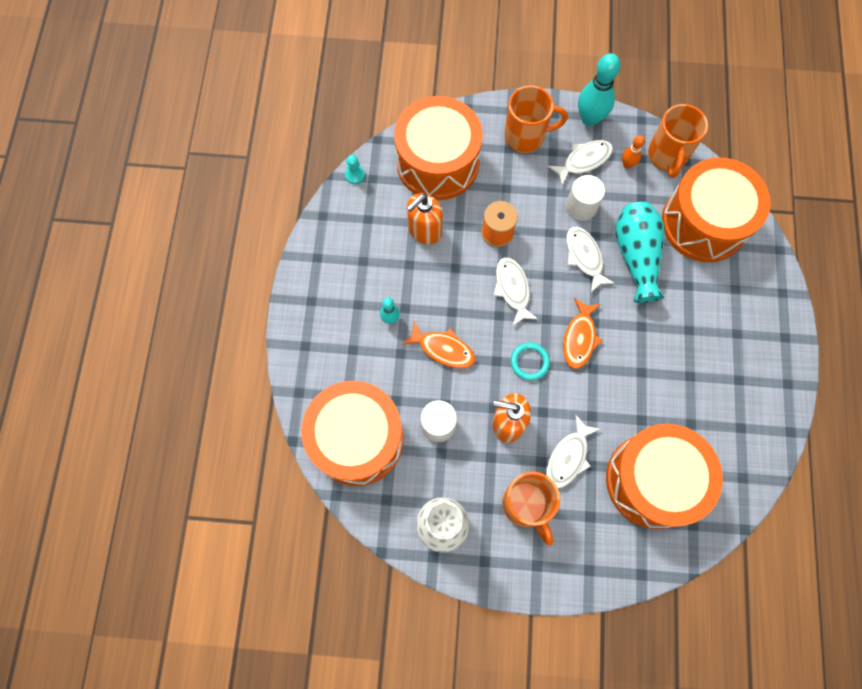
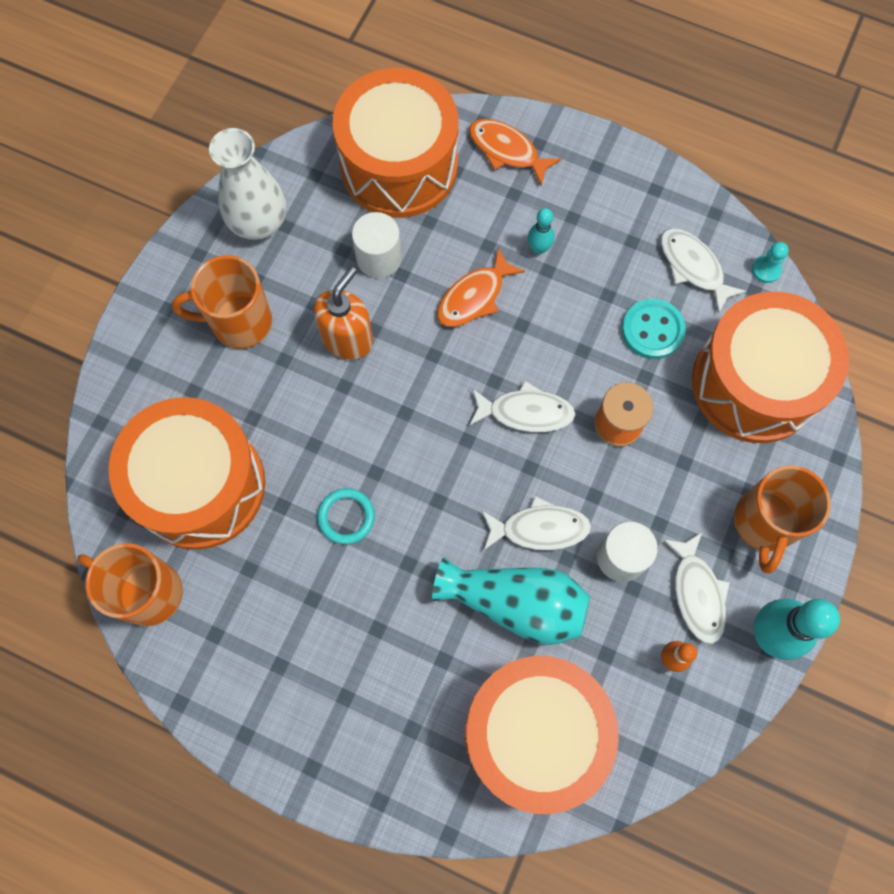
camera: 110 degrees right, 0 degrees up
(424, 230) = (652, 330): orange soap dispenser -> turquoise button
(529, 362) = (416, 395): turquoise ring -> turquoise ring (346, 517)
(568, 457) = (274, 393): white fish -> white fish (693, 267)
(579, 338) = (423, 472): orange fish -> orange fish (507, 150)
(667, 156) = (666, 729): orange mug -> orange mug (148, 592)

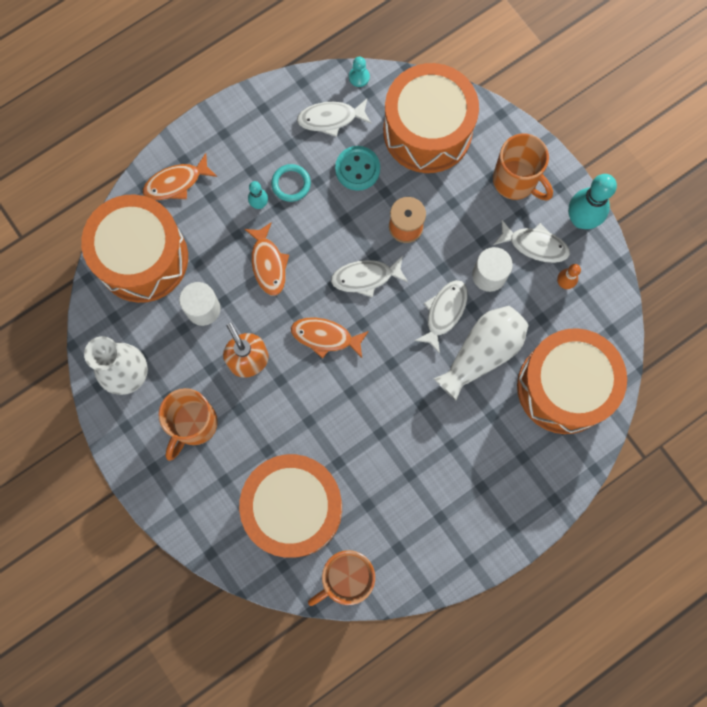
camera: 60 degrees left, 5 degrees up
(346, 517) = (369, 426): turquoise ring -> turquoise ring (291, 184)
(425, 407) = (325, 337): none -> orange fish
(516, 603) = (482, 353): turquoise vase -> white vase
(526, 412) = (365, 277): white fish -> white fish turned 135 degrees counterclockwise

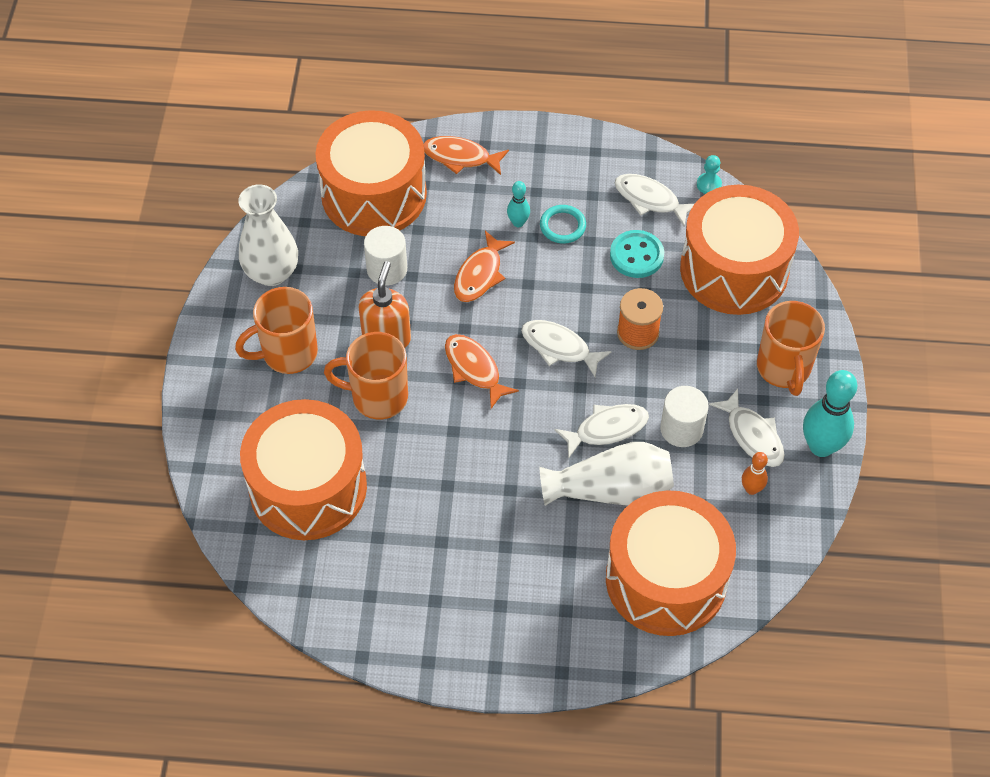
camera: 40 degrees right, 20 degrees down
(346, 577) = (298, 582): orange mug -> orange mug (377, 397)

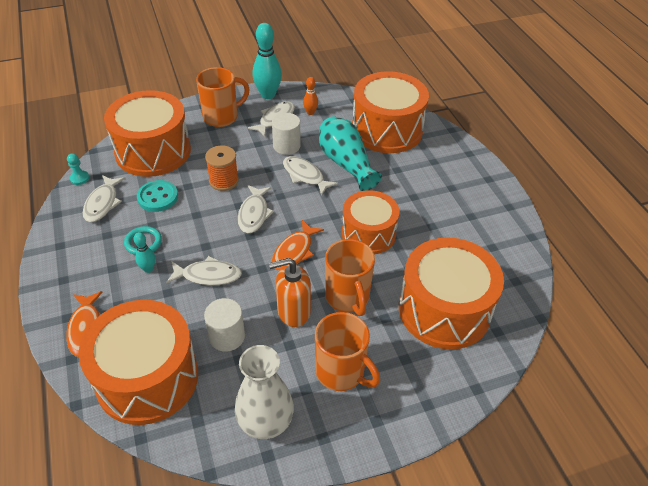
camera: 115 degrees left, 10 degrees down
(464, 460) = (368, 234): none -> orange drum
(480, 274) = (208, 275): orange fish -> white fish
(611, 490) = (346, 163): white vase -> turquoise vase

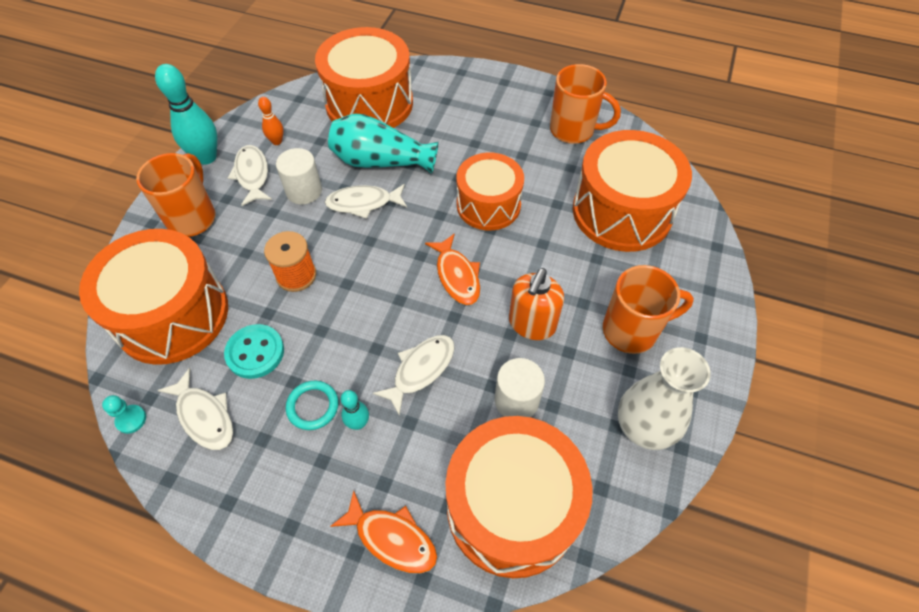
camera: 50 degrees left, 10 degrees up
(254, 214) = (373, 278): white fish -> none
(347, 297) = (551, 270): orange mug -> orange mug (573, 130)

